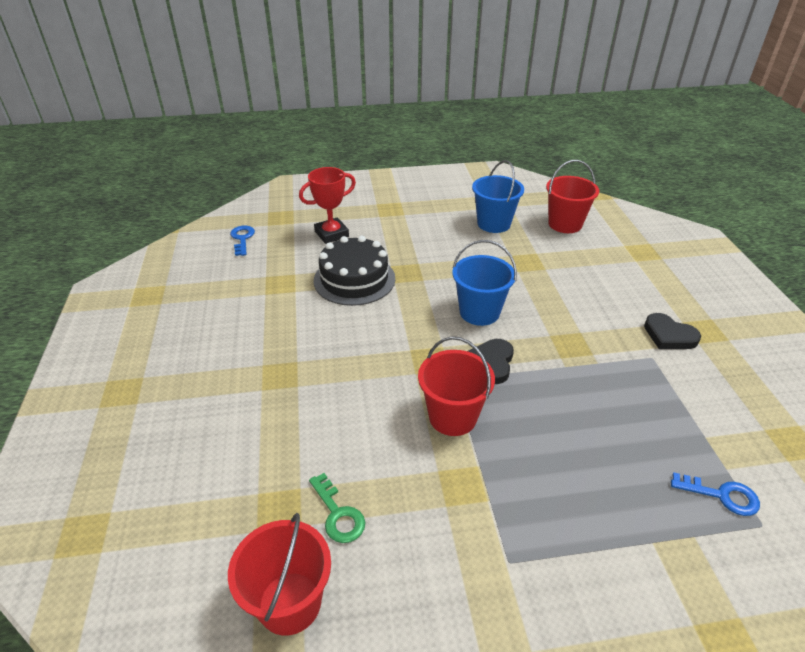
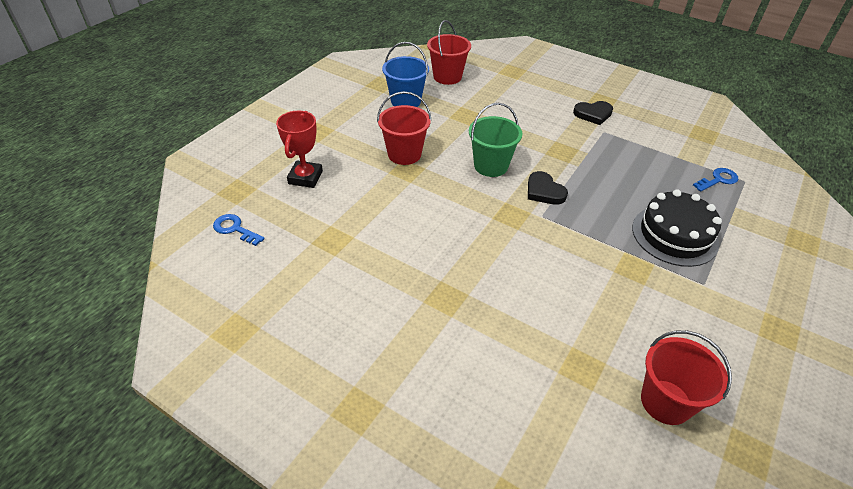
camera: 50 degrees left, 5 degrees up
(338, 514) = (612, 339): green key -> none
(354, 279) = (381, 199): black cake -> black cake (674, 235)
(452, 417) = (575, 237): red bucket -> red bucket (404, 154)
(479, 312) = (491, 166): blue bucket -> green bucket

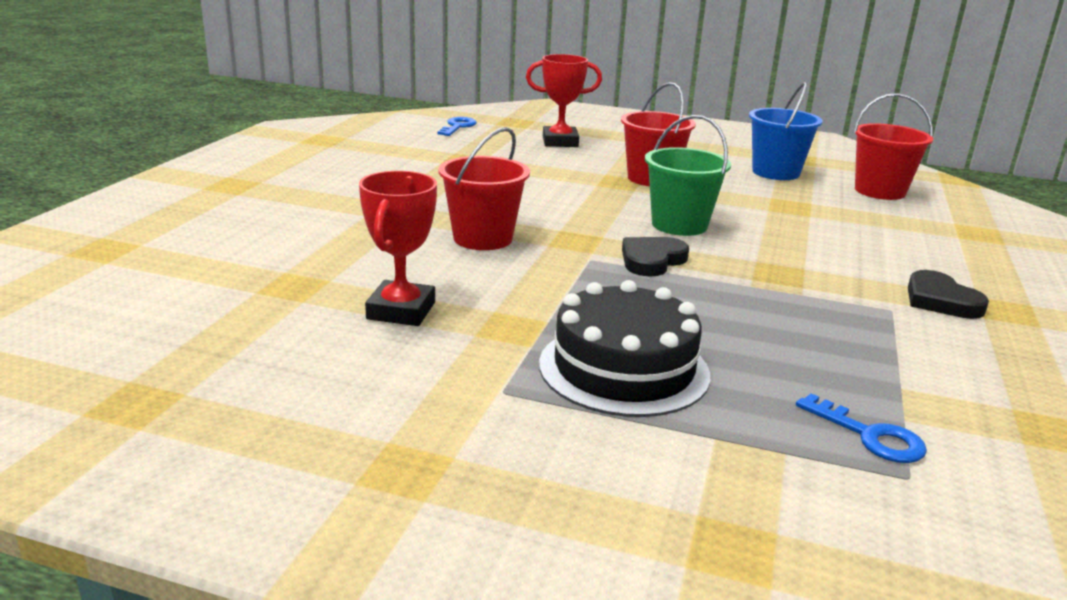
camera: 75 degrees right, 20 degrees down
(617, 313) = (401, 311): none -> red trophy
(665, 402) = (234, 341): red bucket -> red bucket (482, 238)

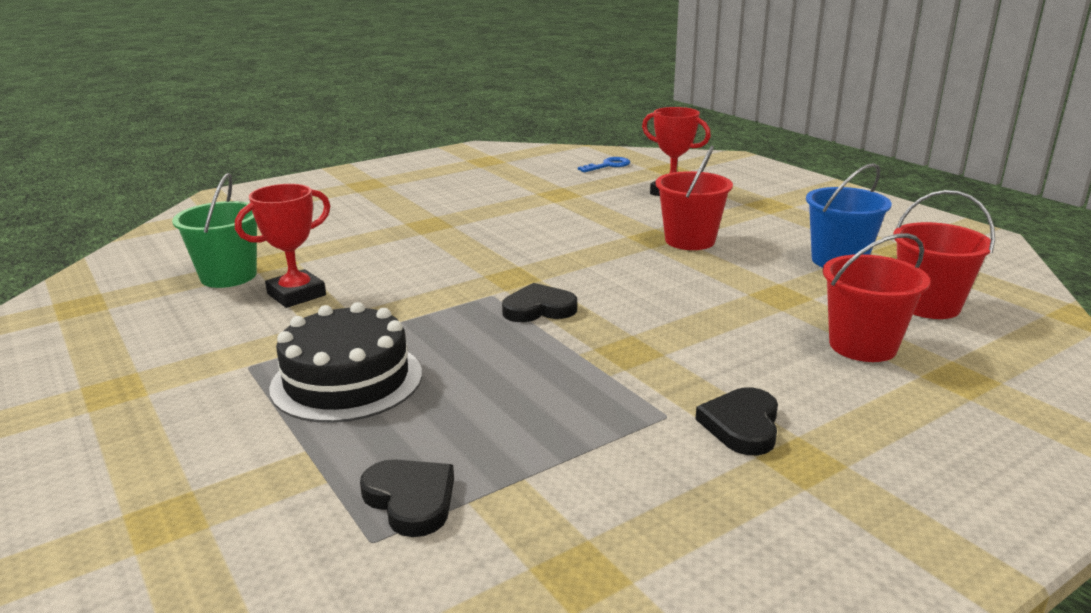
camera: 40 degrees right, 0 degrees up
(482, 238) = (447, 258): red bucket -> red bucket (862, 346)
(679, 225) = (627, 286): green bucket -> green bucket (228, 276)
(870, 436) = (411, 500): blue key -> black heart

